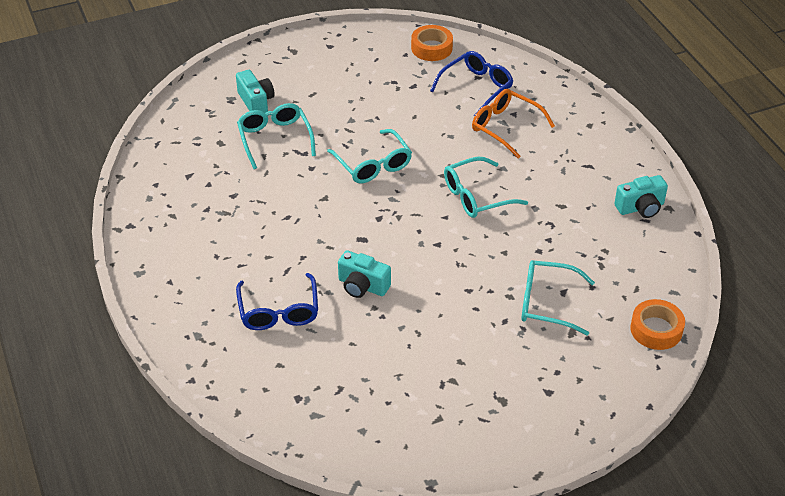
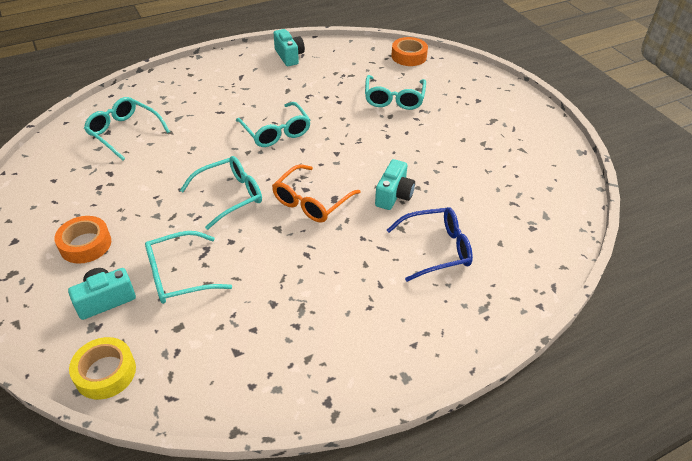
camera: 95 degrees left, 0 degrees up
(187, 110) = (105, 372): none -> yellow tape
(431, 48) = (49, 162): orange tape -> orange tape (85, 244)
(476, 87) = (124, 132): blue glasses -> turquoise glasses
(505, 127) = (185, 116): orange glasses -> orange glasses (311, 202)

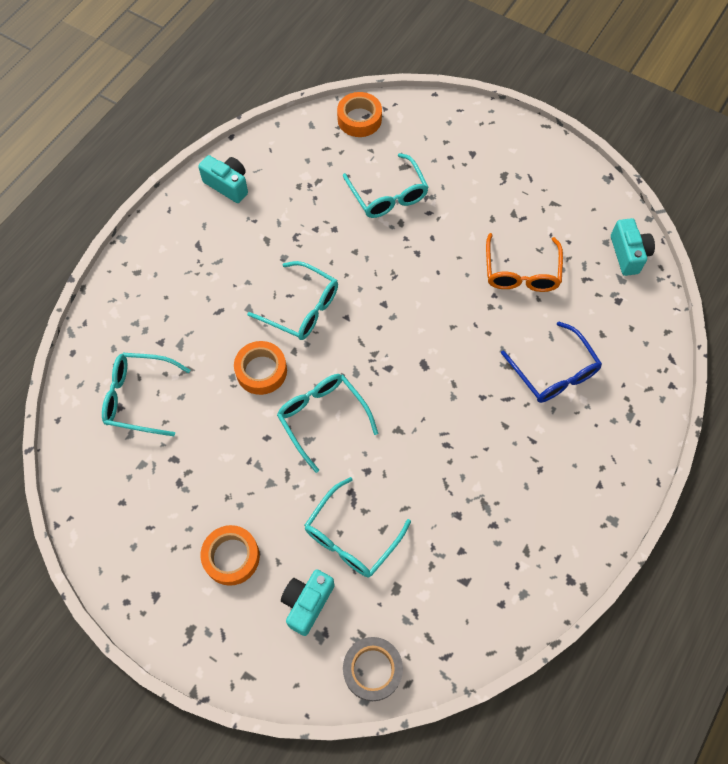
camera: 30 degrees left, 20 degrees up
(105, 372) = (372, 669): yellow tape -> grey tape
(215, 152) = (261, 371): none -> orange tape
(230, 196) = (322, 418): turquoise glasses -> turquoise glasses turned 60 degrees counterclockwise
(311, 202) = (405, 381): orange glasses -> orange glasses (521, 272)
(394, 195) = (476, 329): turquoise camera -> turquoise camera (628, 254)
(436, 249) = (554, 372): blue glasses -> blue glasses turned 105 degrees clockwise

